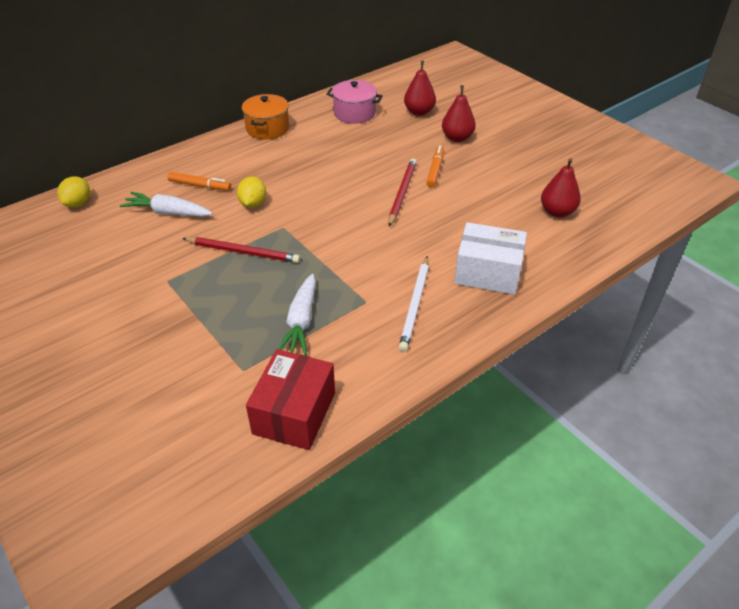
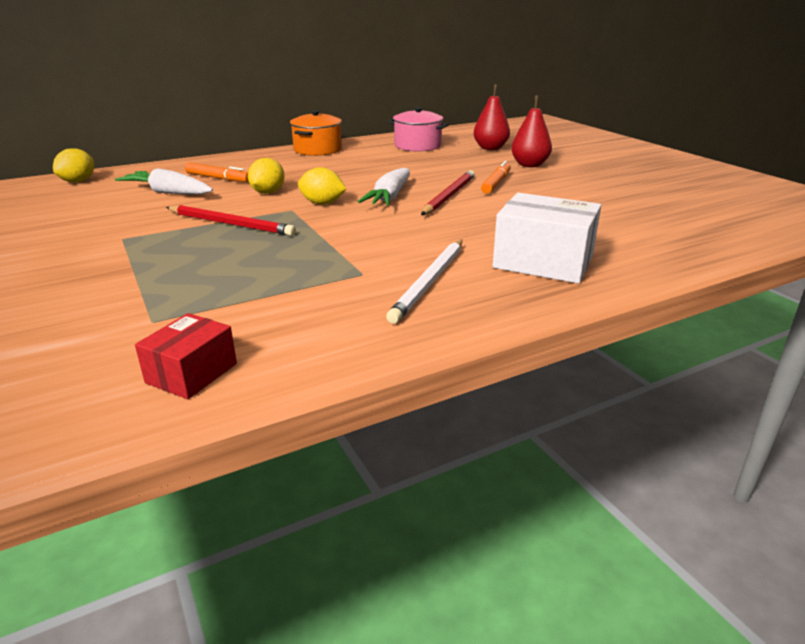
camera: 10 degrees right, 15 degrees down
(294, 413) = (192, 373): red box -> red box, size x0.59
(301, 321) = (264, 283): white carrot -> white carrot (389, 197)
(304, 215) = (322, 203): none -> yellow lemon
(557, 212) = (649, 220): red pear -> none

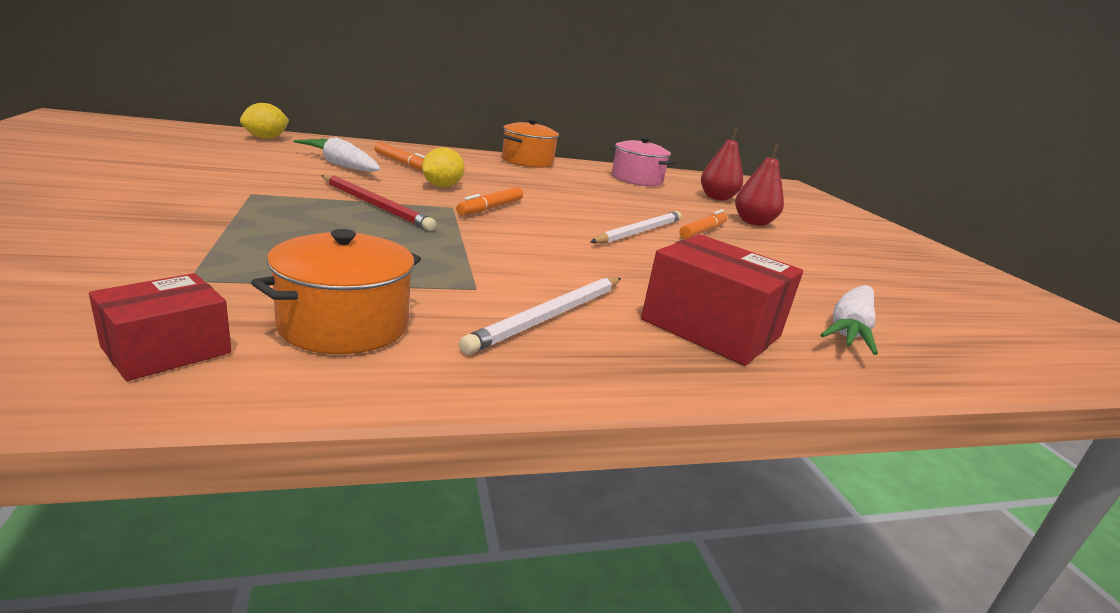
camera: 10 degrees right, 5 degrees down
(294, 325) = (344, 325): none -> orange pot
(322, 203) = (491, 208): yellow lemon -> orange marker
(389, 197) = (570, 218): white carrot -> white carrot (849, 329)
(449, 196) = (639, 232): red pencil -> white pencil
(543, 262) = (711, 328): white box -> red box

